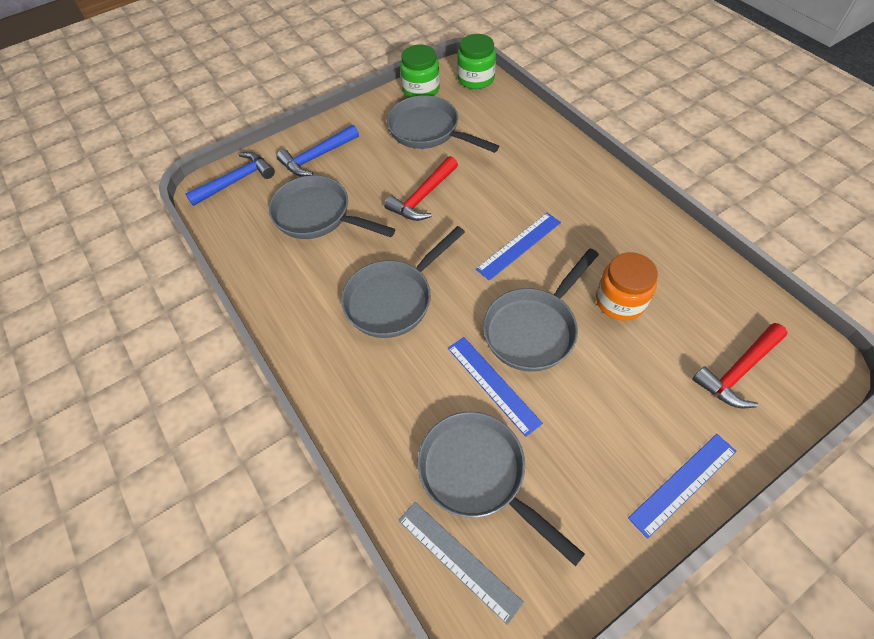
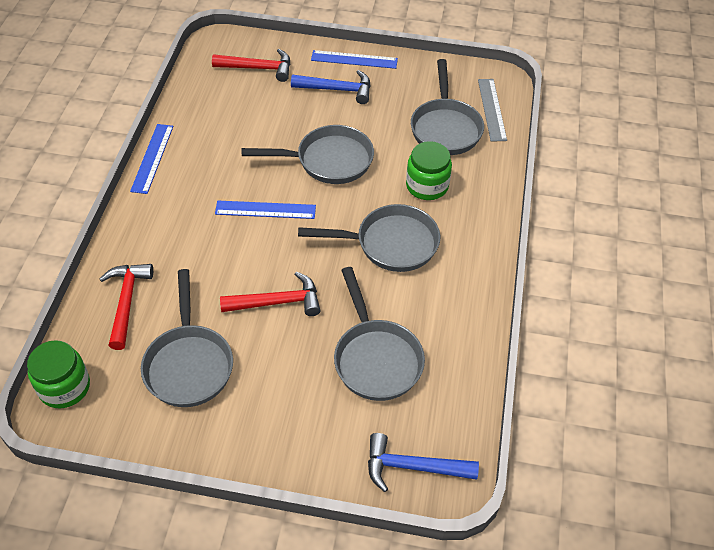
camera: 140 degrees left, 5 degrees down
(317, 157) = (313, 427): blue hammer -> blue hammer (337, 90)
(421, 89) = (126, 424): green jar -> green jar (427, 186)
(493, 384) = (388, 155): blue ruler -> blue ruler (152, 158)
(511, 129) = (126, 302): none -> red hammer
(620, 301) = (259, 135): orange jar -> none

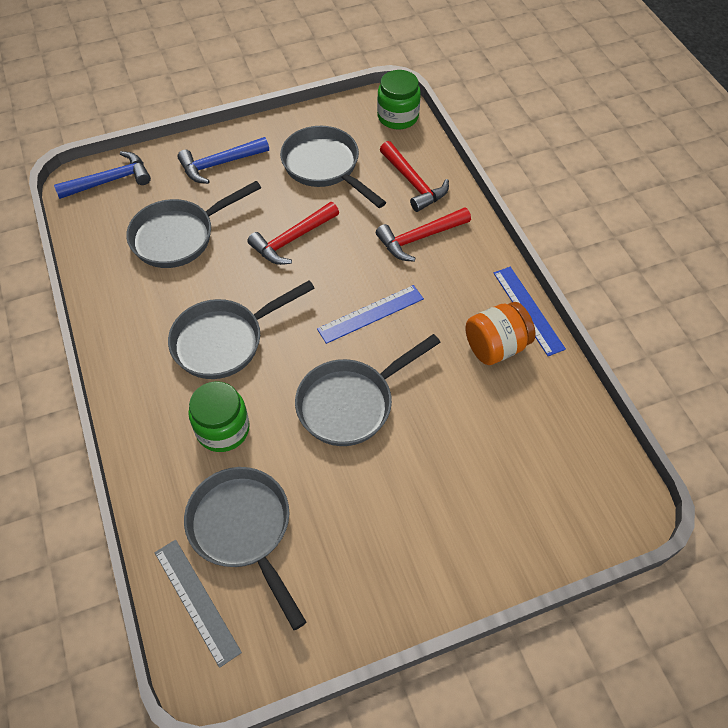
camera: 150 degrees right, 5 degrees up
(200, 147) = (496, 346): none -> orange jar
(258, 68) = (539, 494): red hammer -> red hammer (419, 238)
(337, 90) = (416, 516): blue hammer -> blue hammer (220, 164)
(354, 59) = (434, 587): blue ruler -> none
(376, 358) = (179, 236): grey pan -> grey pan turned 75 degrees counterclockwise

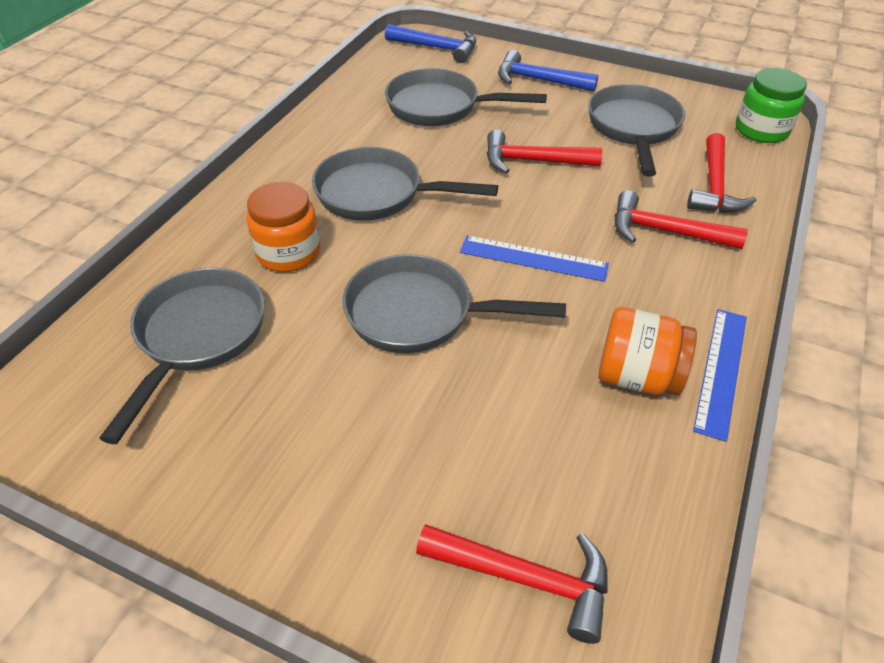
camera: 45 degrees right, 10 degrees down
(197, 601) = (92, 357): grey ruler -> none
(223, 429) = (288, 252): green jar -> orange jar
(554, 495) = (525, 578): none -> red hammer

